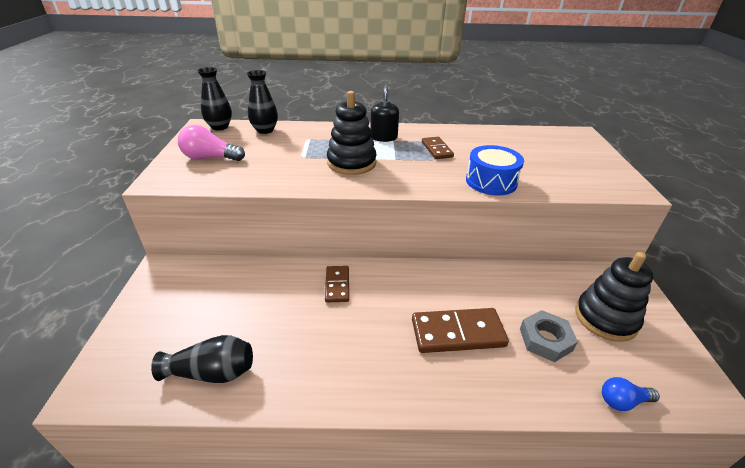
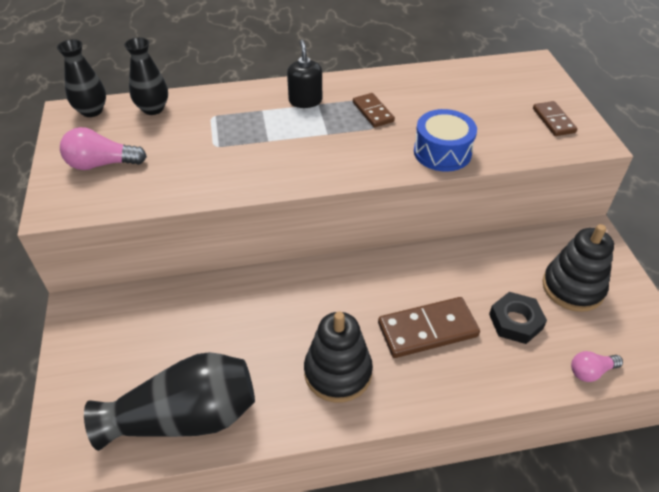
camera: 10 degrees left, 10 degrees up
(212, 372) = (185, 417): black vase -> black vase, size x1.63
(337, 285) = (288, 296): brown domino -> brown domino (553, 120)
(351, 163) = (277, 147): black stacking toy -> black stacking toy (338, 372)
(545, 339) = (515, 321): grey nut -> black nut
(622, 401) = (591, 371): blue light bulb -> pink light bulb

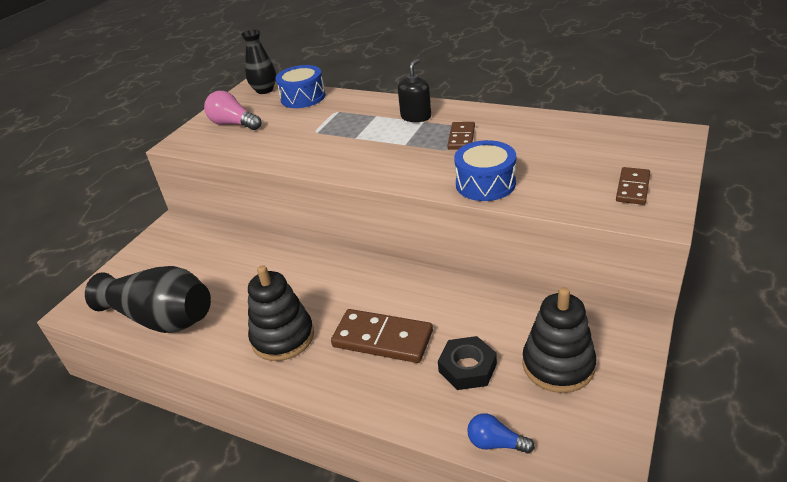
camera: 40 degrees right, 10 degrees down
(153, 109) = (303, 97): black vase -> blue drum
(591, 371) = (495, 443): pink light bulb -> blue light bulb

